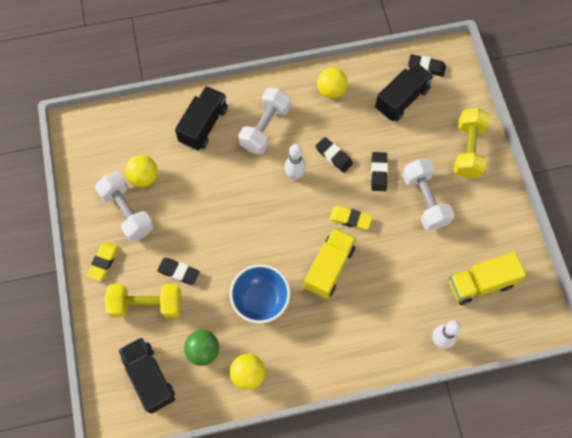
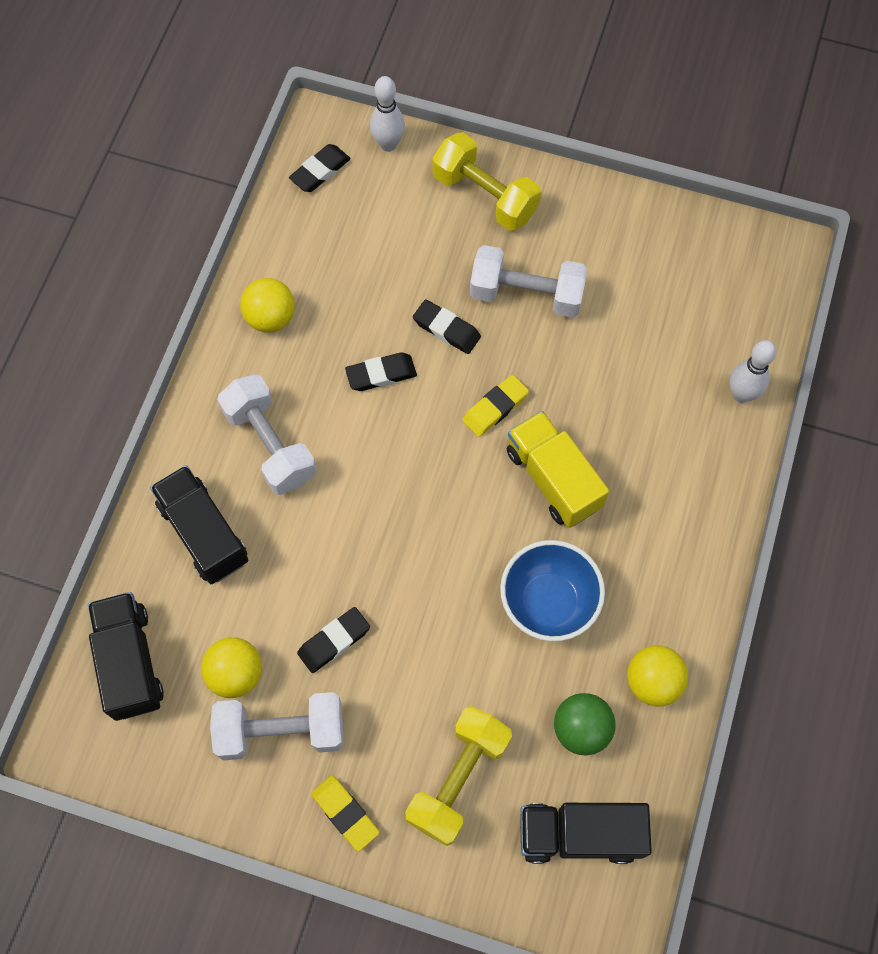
camera: 60 degrees left, 0 degrees up
(178, 272) = (432, 701): black eraser -> black eraser (334, 641)
(295, 175) = (377, 445): white bowling pin -> white bowling pin (388, 144)
(402, 99) = (350, 232): black truck -> black truck (130, 662)
(480, 283) = (689, 297): yellow truck -> none

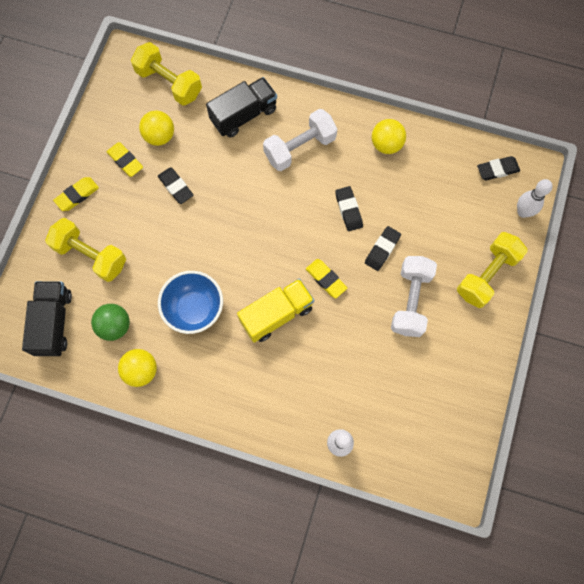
camera: 90 degrees right, 5 degrees up
(130, 662) = (169, 83): black truck -> yellow dumbbell
(281, 731) = (125, 161): white dumbbell -> yellow eraser
(320, 171) = (497, 170): black eraser -> black eraser turned 60 degrees counterclockwise

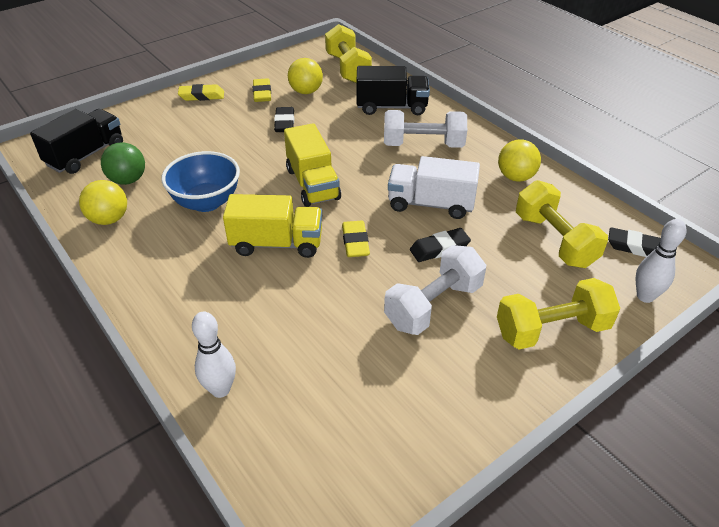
camera: 35 degrees right, 30 degrees down
(91, 255) = (167, 131): yellow dumbbell -> yellow dumbbell (554, 240)
(253, 242) = (312, 184): none -> yellow truck
(348, 210) = (431, 204): black eraser -> white truck

